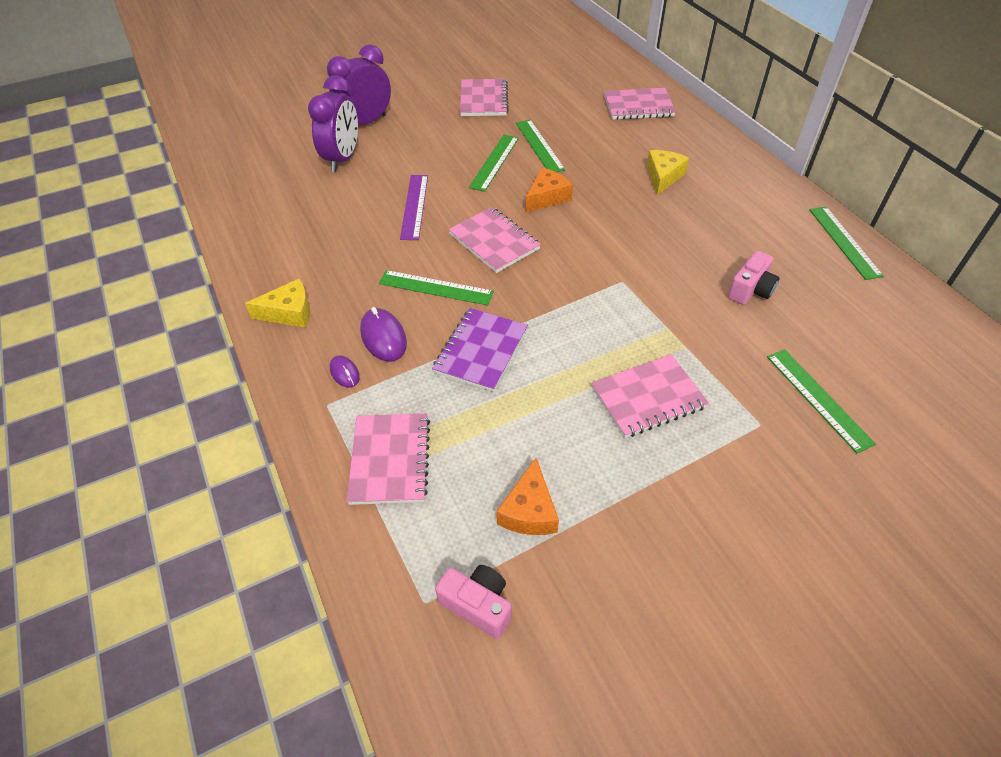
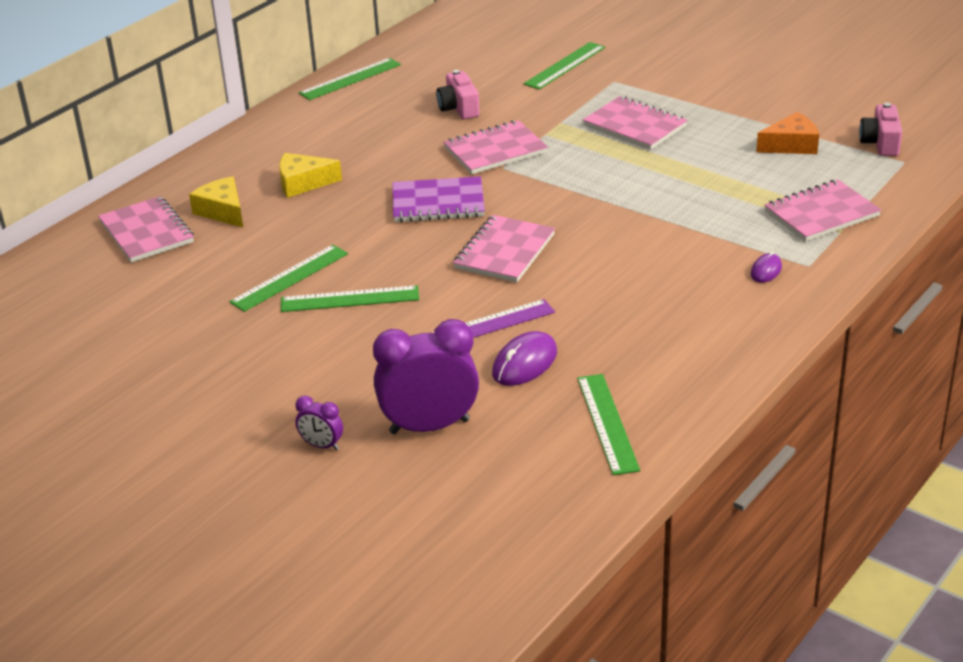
camera: 115 degrees left, 15 degrees down
(289, 312) = (731, 337): yellow cheese -> yellow cheese (223, 211)
(366, 123) = (322, 445): purple clock -> purple clock, size x0.46
(383, 337) = (702, 267): purple mouse -> purple mouse (524, 363)
(435, 287) = (607, 262): green ruler -> green ruler (607, 423)
(481, 351) = (664, 211): purple notebook -> purple notebook (438, 203)
(483, 100) = (193, 358): pink notebook -> pink notebook (495, 150)
(547, 197) = (397, 242): orange cheese -> none
(750, 290) = (459, 108): pink camera -> pink camera turned 120 degrees counterclockwise

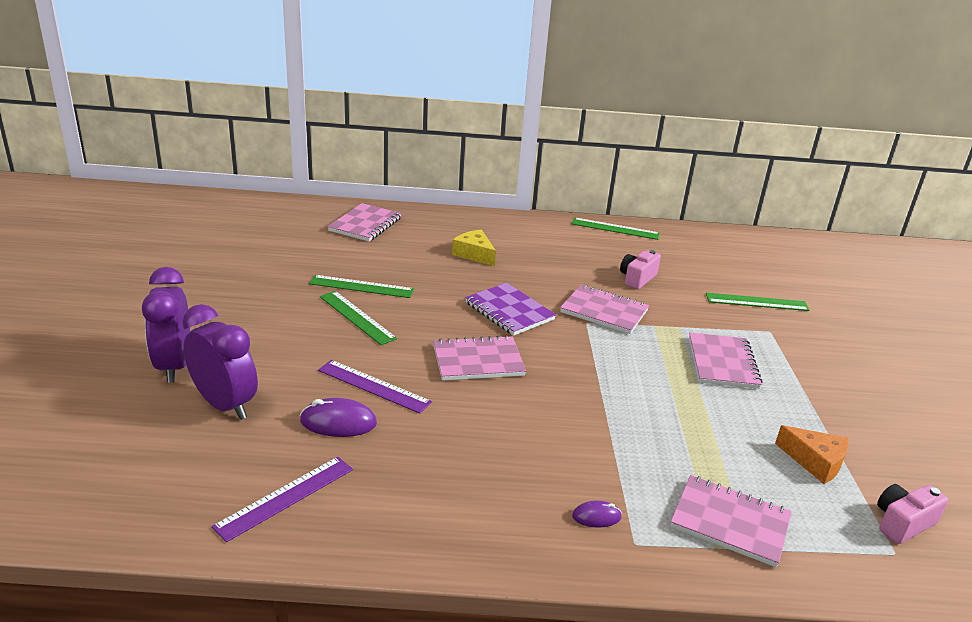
camera: 50 degrees right, 5 degrees down
(223, 211) = (413, 239): yellow cheese -> none
(322, 445) = (174, 366): purple clock -> purple clock, size x2.15
(607, 423) = (285, 497): green ruler -> purple ruler

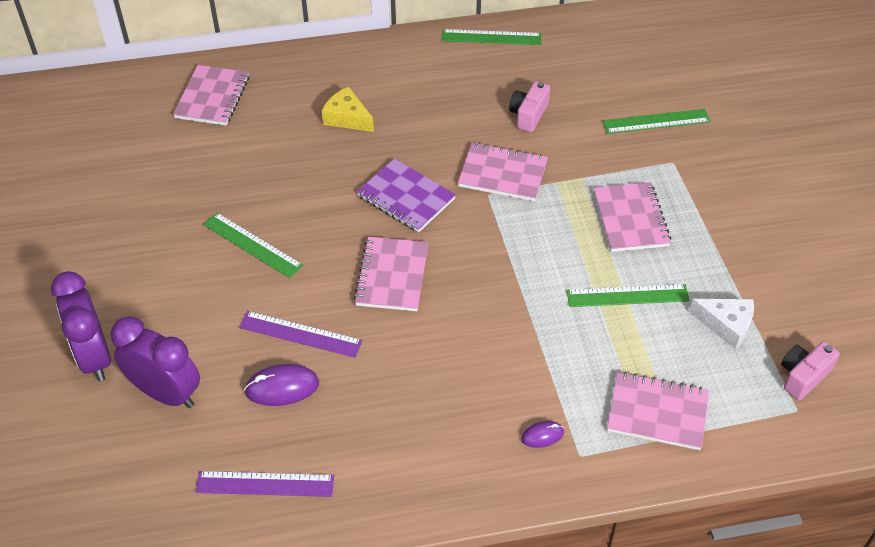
camera: 10 degrees left, 20 degrees up
(285, 497) = (265, 484): purple ruler -> purple ruler turned 60 degrees clockwise
(361, 286) = (242, 198): green ruler -> green ruler (627, 295)
(478, 361) = (392, 276): pink notebook -> pink notebook turned 60 degrees counterclockwise
(815, 462) = (726, 325): orange cheese -> white cheese

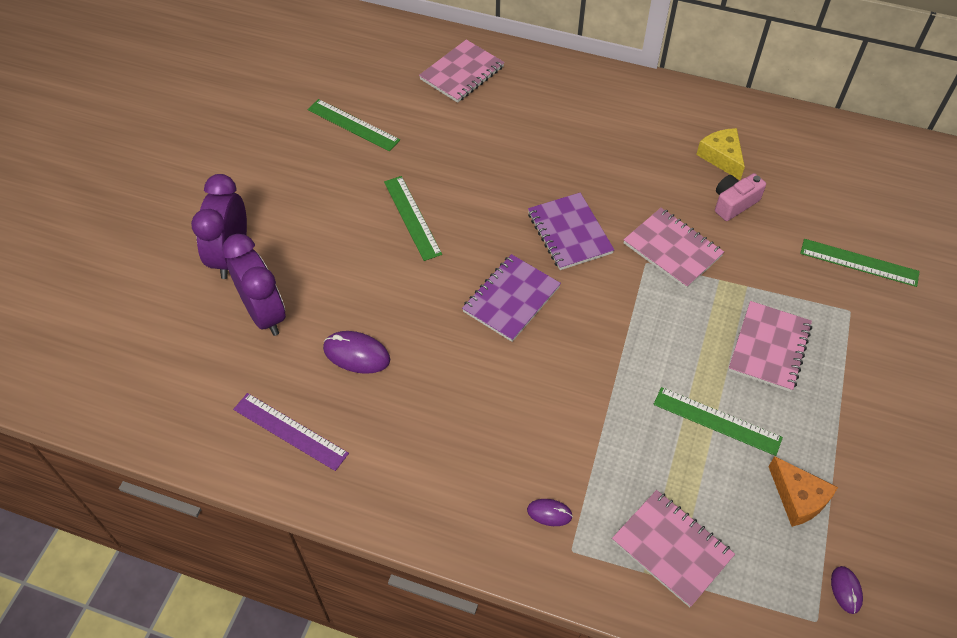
camera: 30 degrees right, 5 degrees up
(300, 334) = (401, 314): purple ruler -> none
(347, 118) = (564, 138): yellow cheese -> yellow cheese (721, 157)
(392, 276) = (511, 299): pink notebook -> purple notebook
(491, 37) = (746, 114): green ruler -> green ruler (353, 125)
(726, 325) = (798, 498): white cheese -> orange cheese
(803, 376) = (846, 590): pink camera -> purple mouse

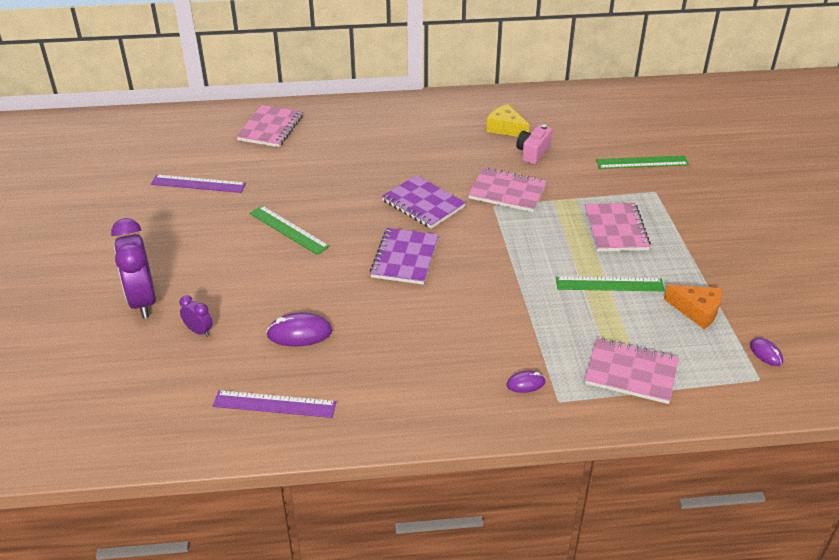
camera: 25 degrees left, 15 degrees down
(264, 314) = (199, 331): purple clock -> purple clock, size x0.46
(353, 125) = (198, 184): green ruler -> purple ruler

